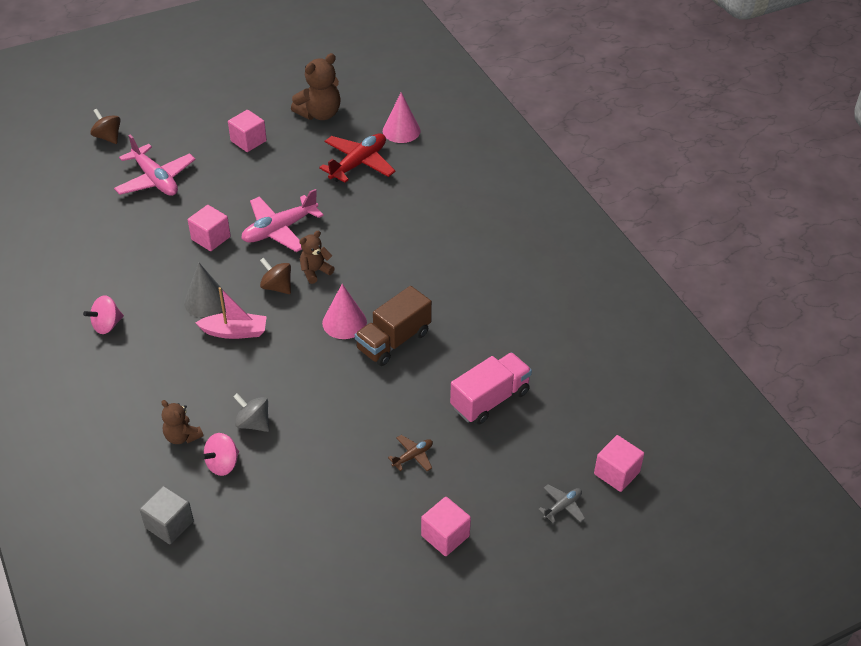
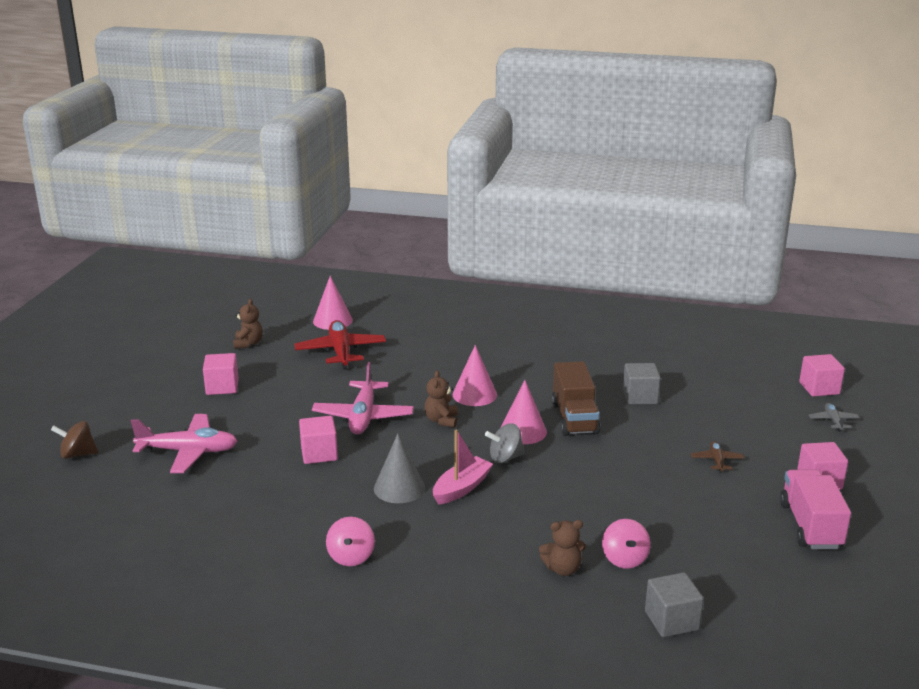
camera: 50 degrees left, 20 degrees down
(253, 423) = (591, 522): grey spinning top -> grey spinning top (505, 458)
(277, 287) = (434, 445): brown spinning top -> none
(320, 114) = (248, 343): brown teddy bear -> brown teddy bear, size x0.59
(371, 267) = (474, 394): none -> pink cone
(470, 362) = (640, 397): none -> grey cube
(490, 399) = (690, 405): pink truck -> pink truck (810, 526)

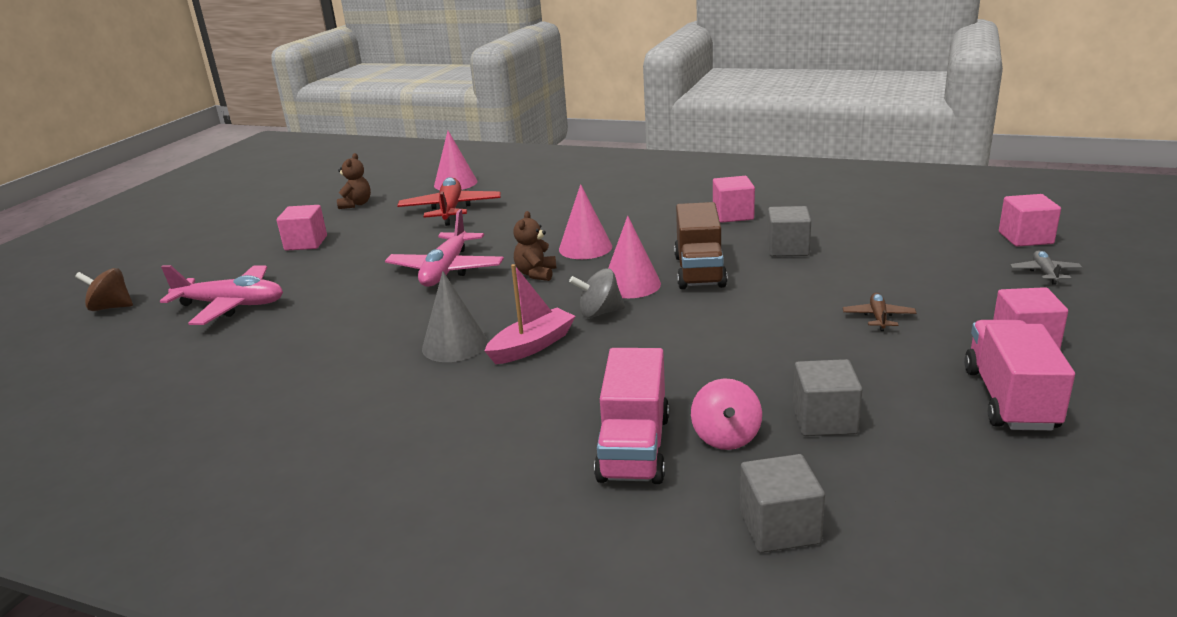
camera: 10 degrees right, 0 degrees up
(319, 453) = (377, 307): pink cube -> pink cube (733, 215)
(351, 557) = (357, 425): pink spinning top -> none
(562, 569) = (634, 448): brown teddy bear -> pink truck
(689, 544) = (824, 420): none -> grey cube

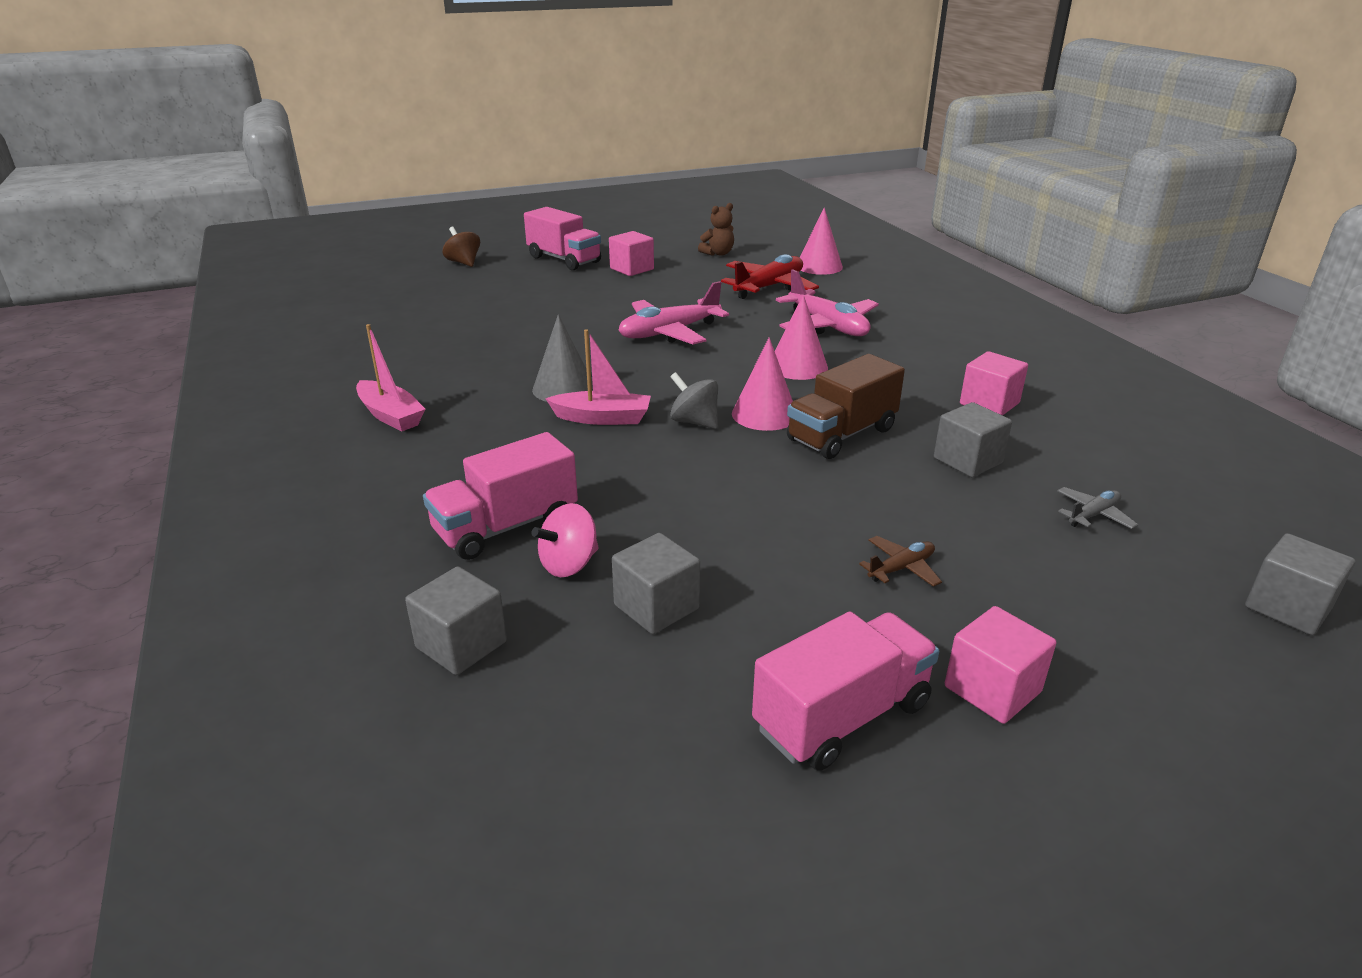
camera: 45 degrees right, 5 degrees up
(221, 262) = (564, 260): none -> pink truck
(231, 305) = (514, 292): pink plane -> pink plane (827, 326)
(347, 446) = (390, 415): none -> pink boat
(536, 274) = (718, 367): brown teddy bear -> none
(1025, 238) = (1287, 608): pink cube -> grey cube
(1045, 273) = (1209, 653): grey plane -> grey plane (1093, 515)

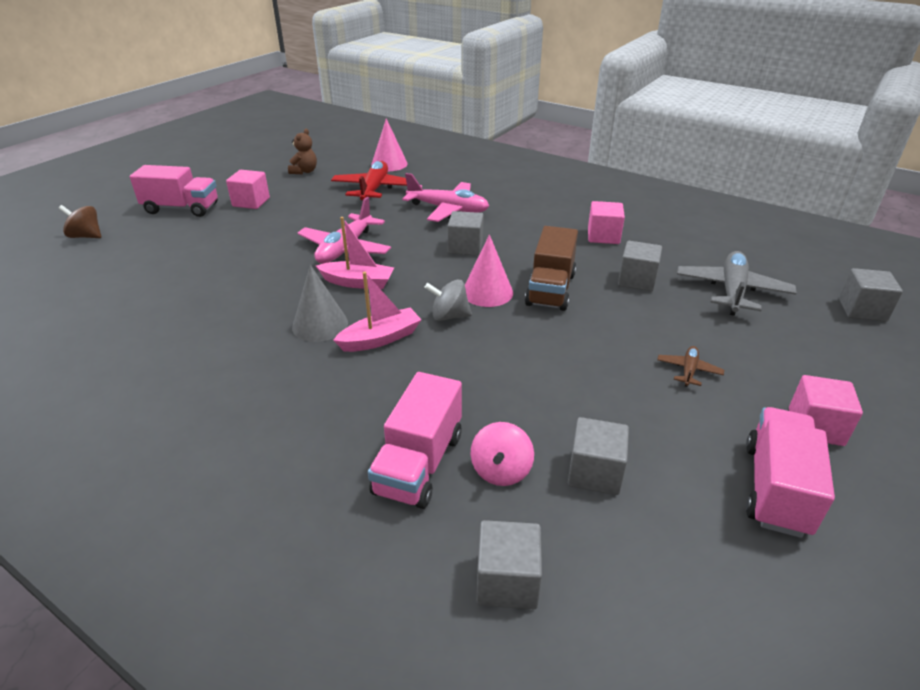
camera: 35 degrees left, 5 degrees up
(390, 415) = (195, 408): pink boat -> pink boat (358, 282)
(797, 366) = (465, 247): pink cone -> grey cube
(1093, 515) = (732, 291): grey plane -> grey plane, size x2.06

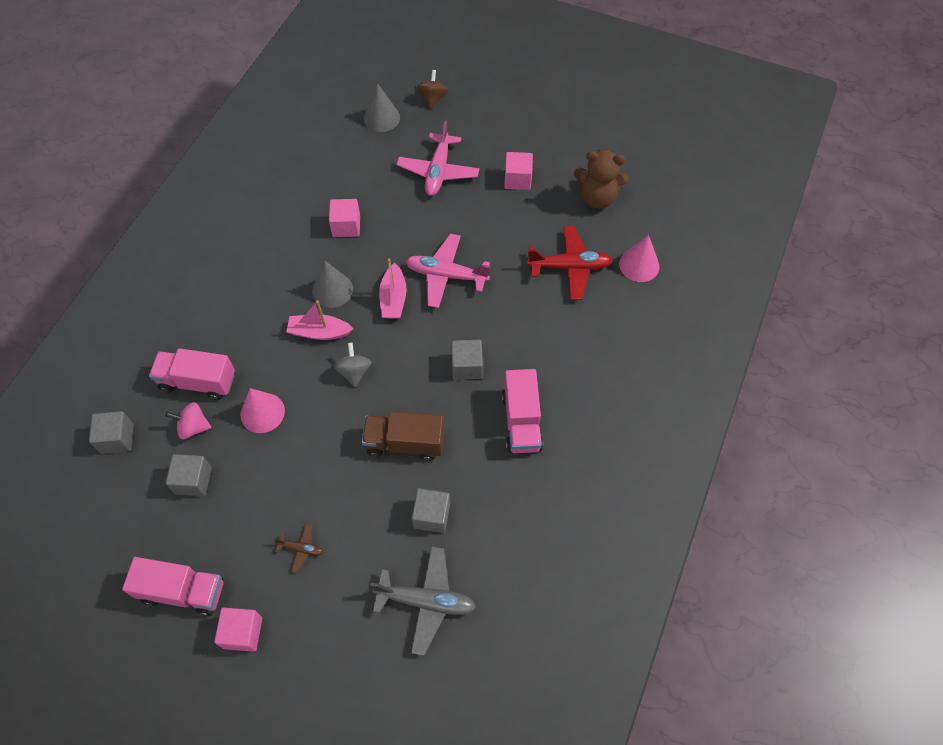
camera: 80 degrees right, 25 degrees up
(75, 270) = (382, 118): none -> grey cone
(181, 209) = (493, 136): pink truck -> pink truck (521, 421)
(304, 171) = (597, 197): brown teddy bear -> brown teddy bear, size x1.68
(380, 339) = (319, 332): pink boat -> pink boat turned 135 degrees clockwise
(448, 209) = (541, 339): pink plane -> pink plane (438, 171)
(487, 292) = (393, 394): pink cone -> pink cone (262, 412)
(603, 236) = (514, 486): pink cube -> pink cube (346, 226)
(862, 310) = (409, 722): grey cube -> none

